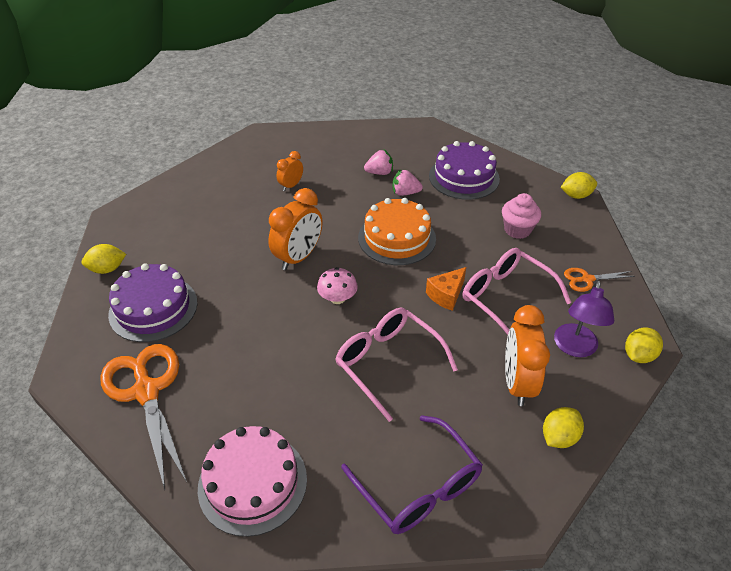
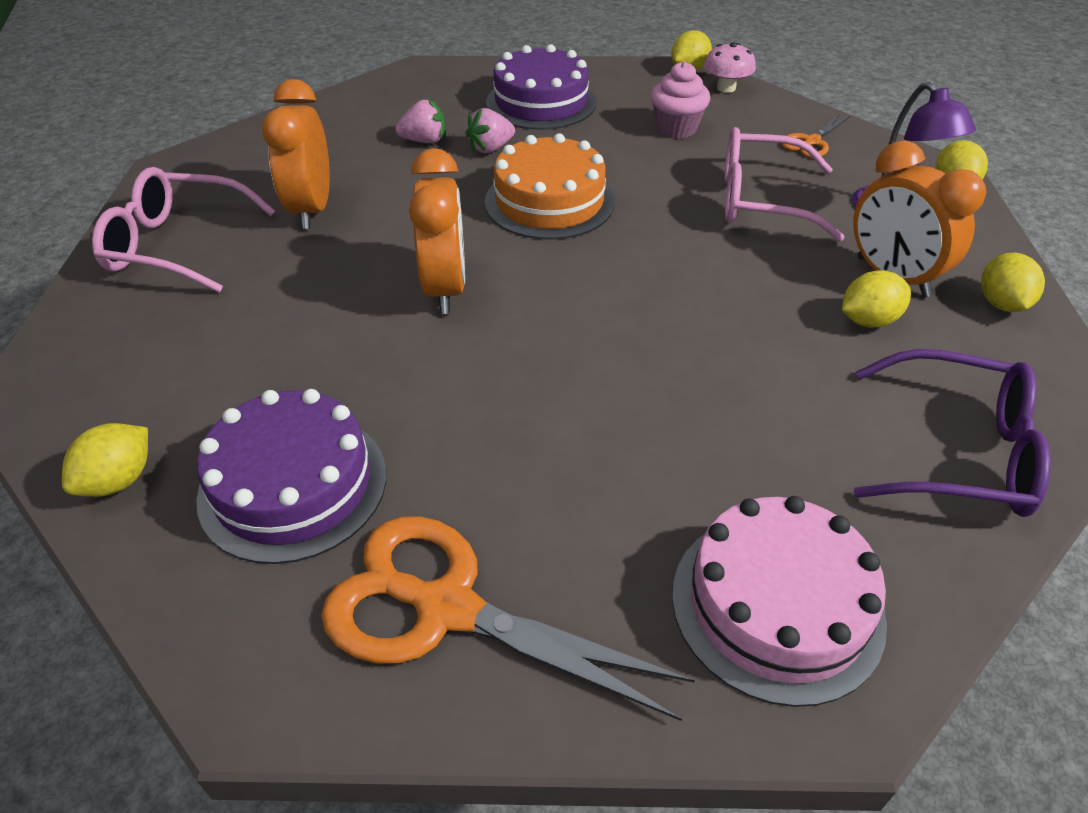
camera: 40 degrees left, 0 degrees up
(291, 185) = (312, 209): orange clock -> orange clock, size x1.81
(337, 298) = (569, 307): pink mushroom -> pink mushroom (726, 88)
(379, 172) = (424, 141): pink strawberry -> pink strawberry turned 45 degrees clockwise
(387, 362) = (733, 342): pink glasses -> pink glasses (176, 245)
(446, 295) = (695, 232): orange cheese -> none
(469, 396) = (868, 320): none -> yellow lemon

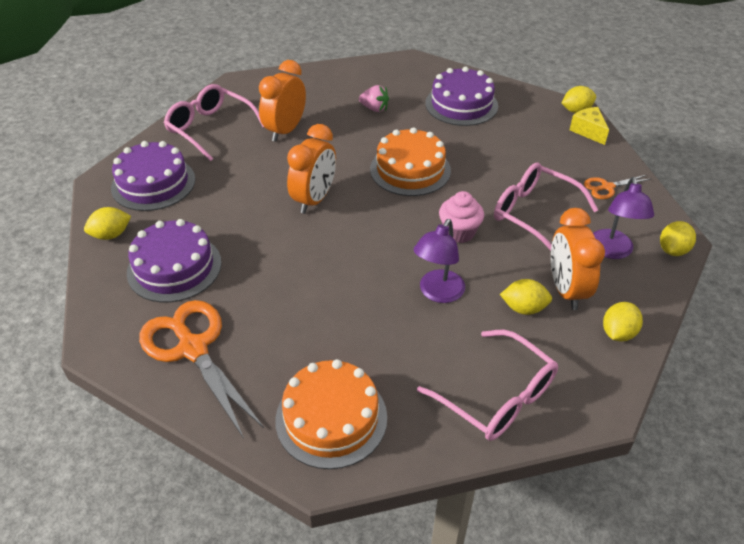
camera: 30 degrees right, 0 degrees up
(137, 363) = (153, 183): none -> purple cake
(490, 148) = (406, 125): pink strawberry -> none
(676, 128) = (528, 149): pink cupcake -> pink cupcake (459, 232)
(726, 88) = (588, 131): pink mushroom -> yellow cheese
(744, 347) = (437, 293): none -> purple lamp
(777, 605) = (331, 418): pink cake -> orange cake
(958, 452) = (497, 397): purple glasses -> pink glasses

